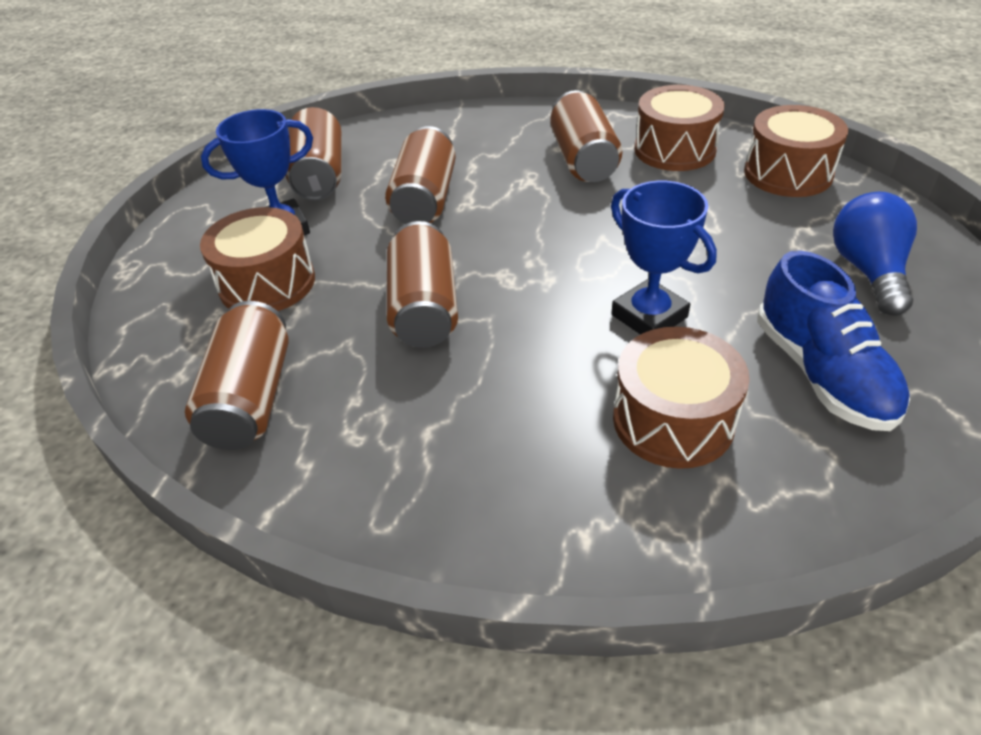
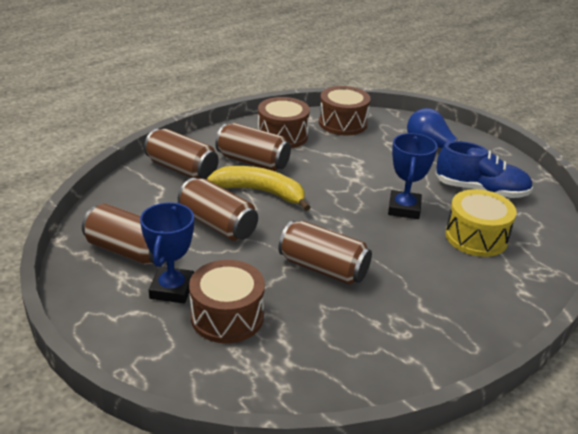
camera: 60 degrees left, 10 degrees down
(251, 398) = (336, 361): brown can -> brown can (182, 169)
(526, 194) = (261, 192): none -> yellow banana
(649, 316) = (404, 208): blue trophy -> blue trophy turned 75 degrees counterclockwise
(673, 420) = (476, 237): brown drum -> yellow drum

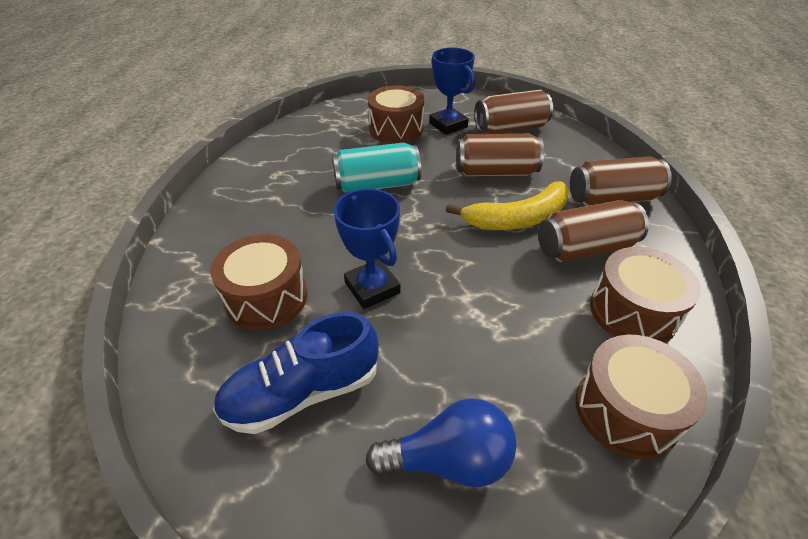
camera: 140 degrees right, 10 degrees up
(323, 268) = (377, 185): brown can -> turquoise can
(476, 237) = (266, 298): yellow drum -> brown drum

